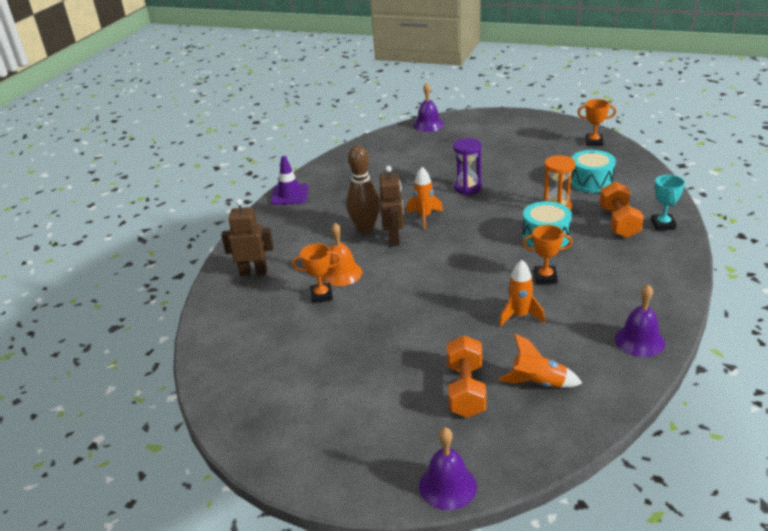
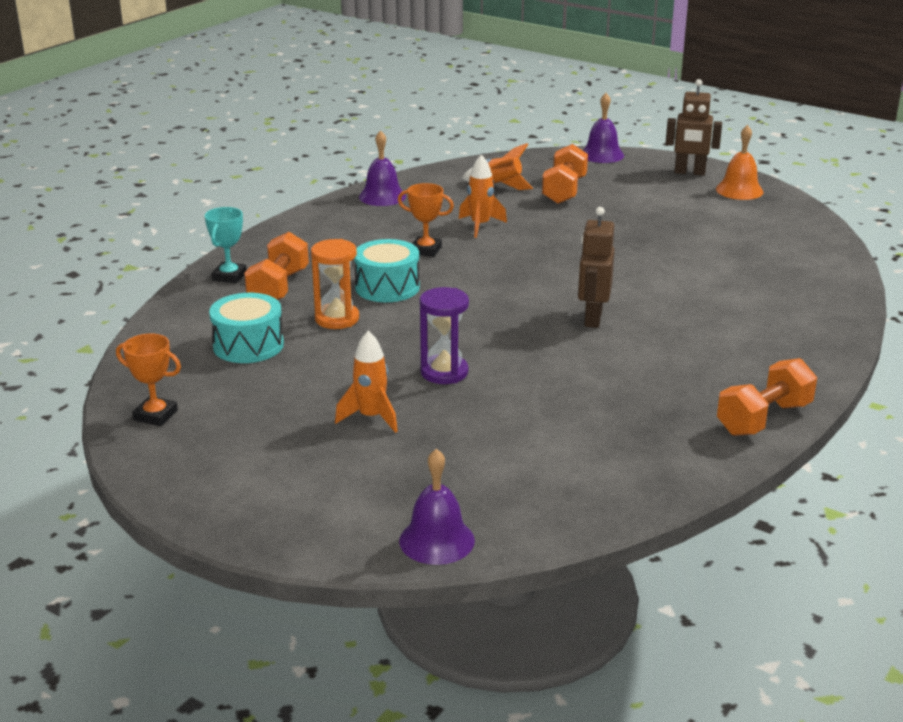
camera: 170 degrees left, 5 degrees down
(254, 272) = (798, 310): brown robot -> brown robot (689, 172)
(289, 195) = (764, 419): purple traffic cone -> orange dumbbell
(321, 295) = (701, 273): orange trophy -> none
(341, 273) = (674, 291): orange bell -> orange bell (739, 190)
(365, 228) = (632, 339): brown bowling pin -> none
(424, 217) = (537, 339): orange rocket -> orange rocket (371, 417)

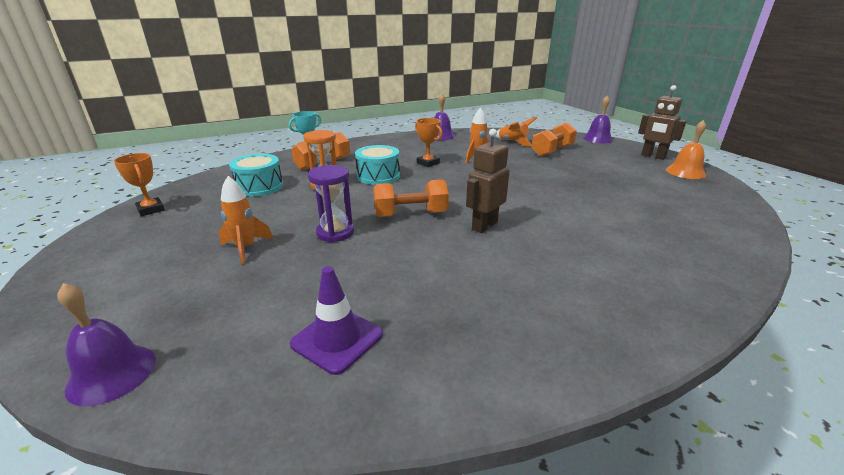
camera: 30 degrees right, 0 degrees up
(585, 456) = (337, 339): none -> purple traffic cone
(764, 419) = (552, 368): orange dumbbell -> orange dumbbell (410, 214)

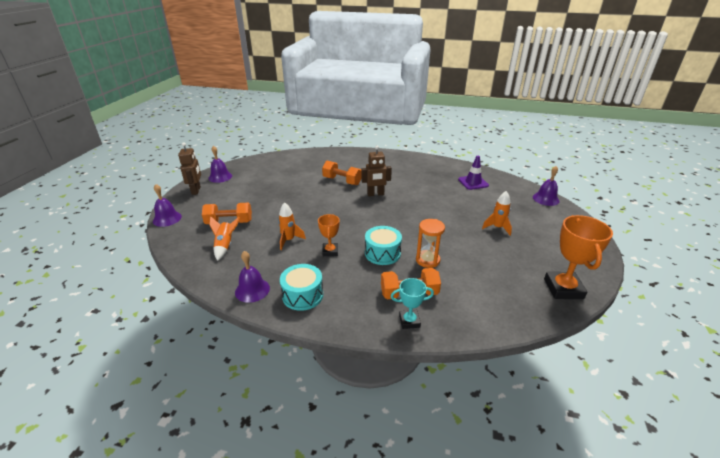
camera: 140 degrees left, 5 degrees up
(151, 210) = (563, 289): orange trophy -> orange trophy, size x1.76
(259, 187) = (478, 282): turquoise drum -> turquoise drum (302, 295)
(335, 233) = (448, 219): purple hourglass -> none
(410, 214) = (400, 213): orange dumbbell -> orange dumbbell (342, 181)
(685, 172) = (220, 177): orange bell -> purple bell

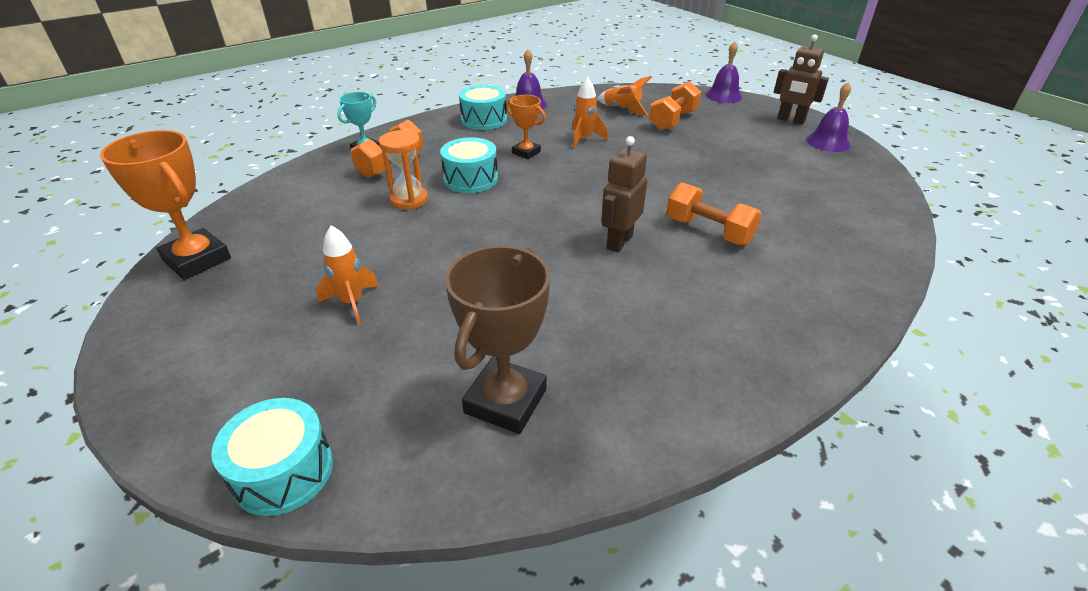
camera: 130 degrees right, 5 degrees up
(342, 181) = (708, 231): orange dumbbell -> orange dumbbell turned 60 degrees clockwise
(473, 182) = (505, 401): purple traffic cone -> brown trophy
(545, 199) = (283, 471): purple bell -> turquoise drum

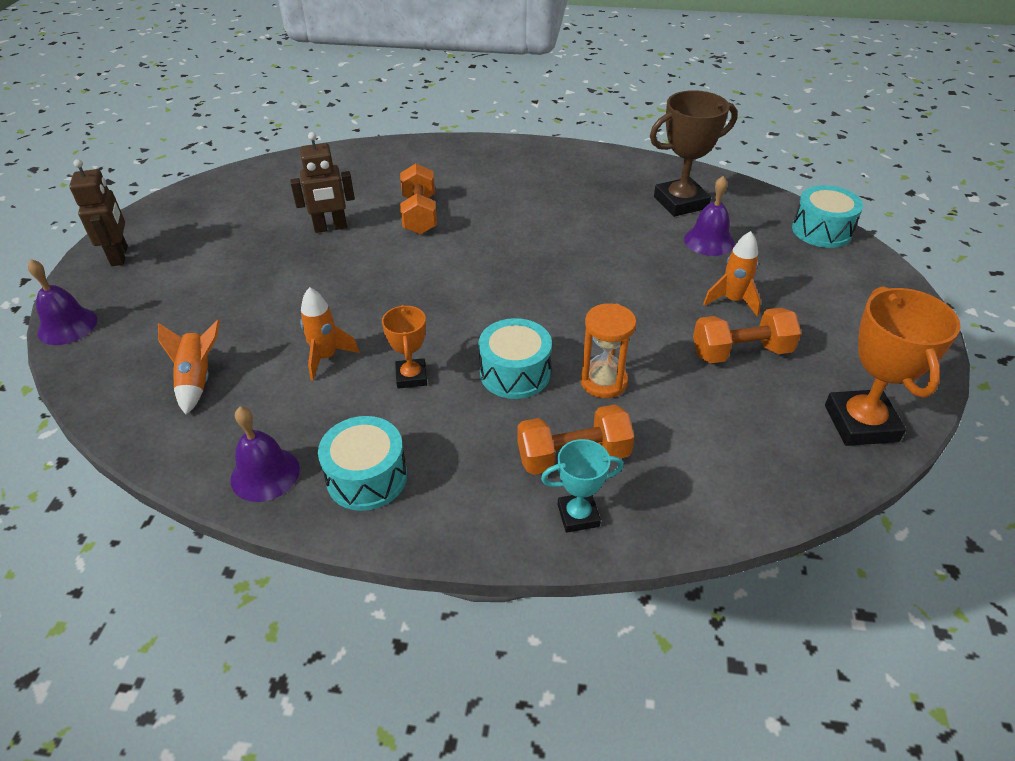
camera: 135 degrees left, 5 degrees up
(619, 242) = (490, 241): brown robot -> brown robot (330, 228)
(673, 120) = (199, 325): orange dumbbell -> orange dumbbell (741, 352)
(828, 142) = (166, 220): purple bell -> purple bell (709, 241)

